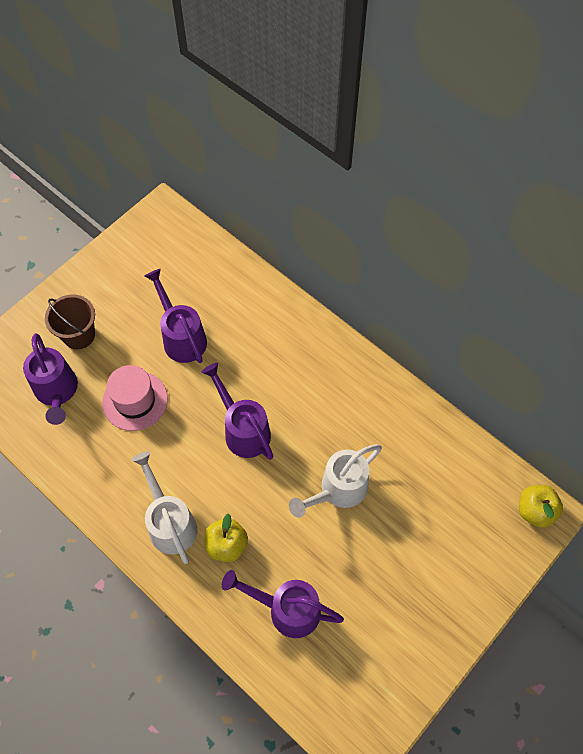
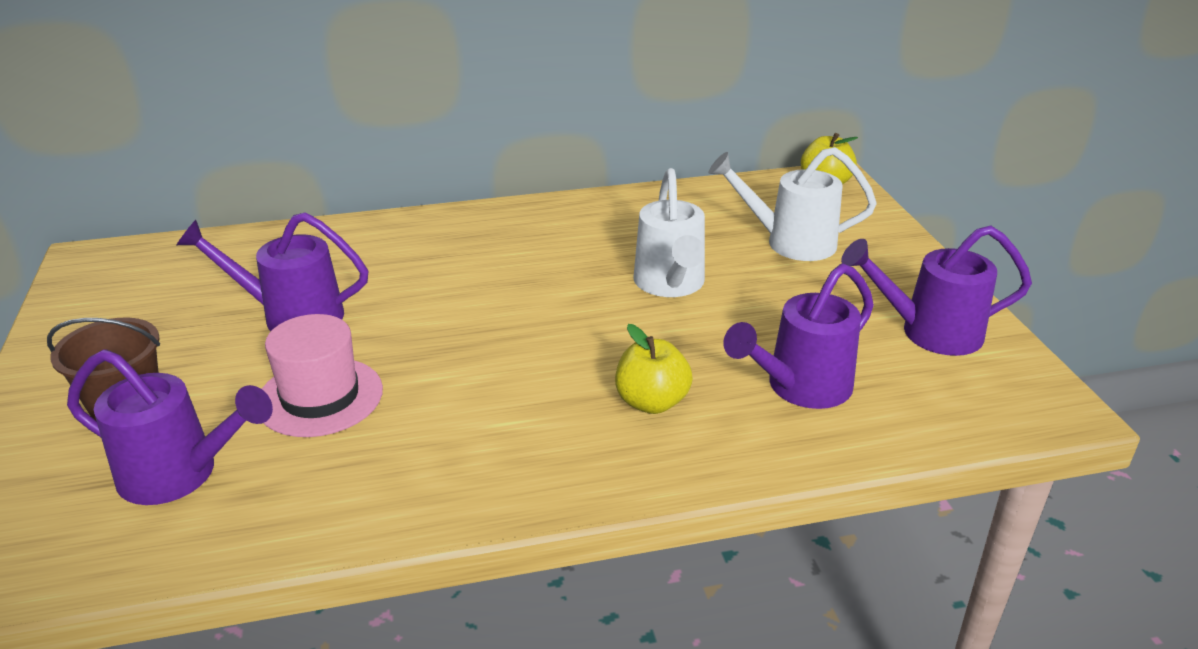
camera: 55 degrees left, 30 degrees down
(170, 523) = (558, 443): white watering can -> white watering can (790, 242)
(243, 430) = (499, 320): purple watering can -> purple watering can (929, 332)

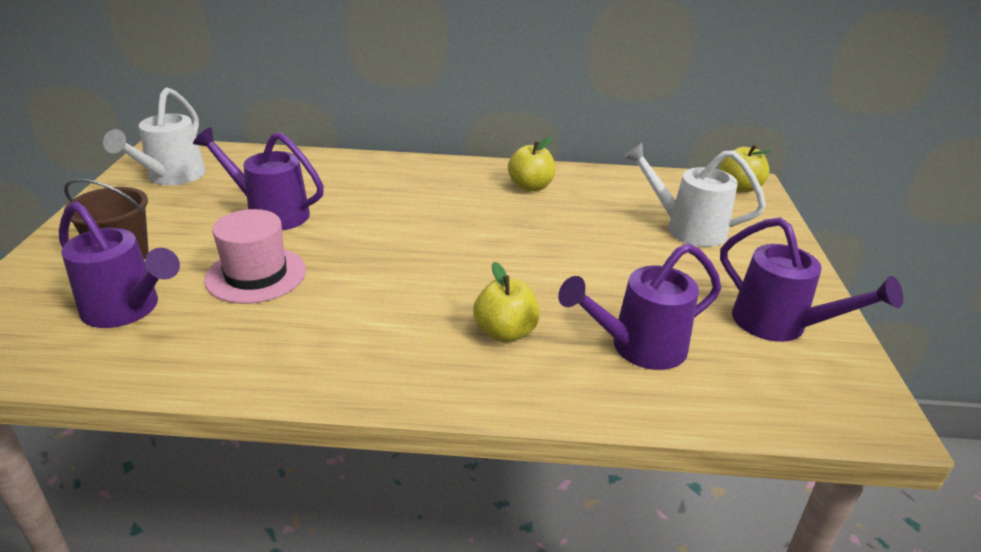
camera: 15 degrees right, 0 degrees up
(593, 223) = (530, 186): none -> yellow apple
(670, 284) = (568, 243): white watering can -> white watering can (171, 177)
(929, 332) = (779, 325): purple watering can -> purple watering can turned 150 degrees counterclockwise

